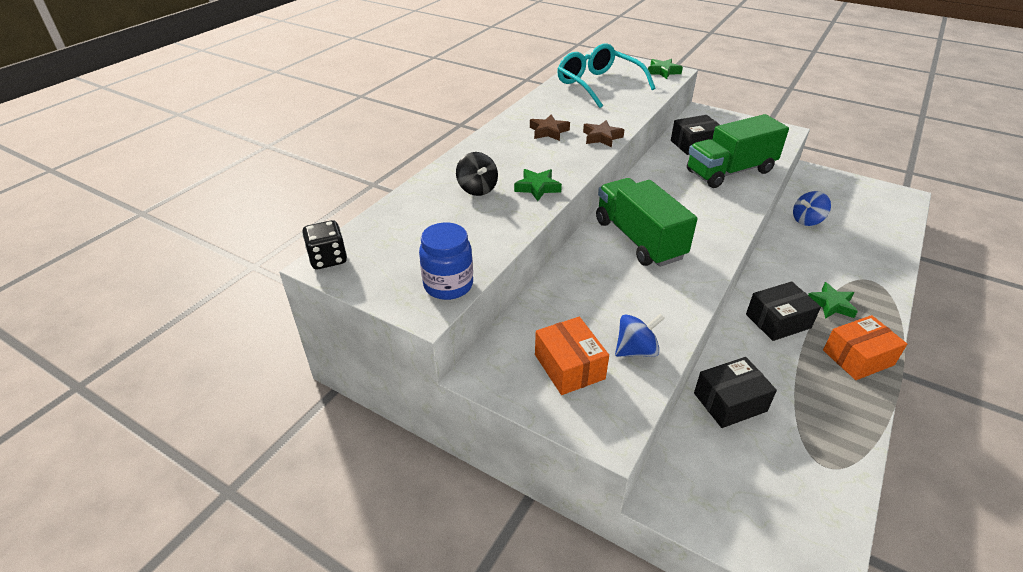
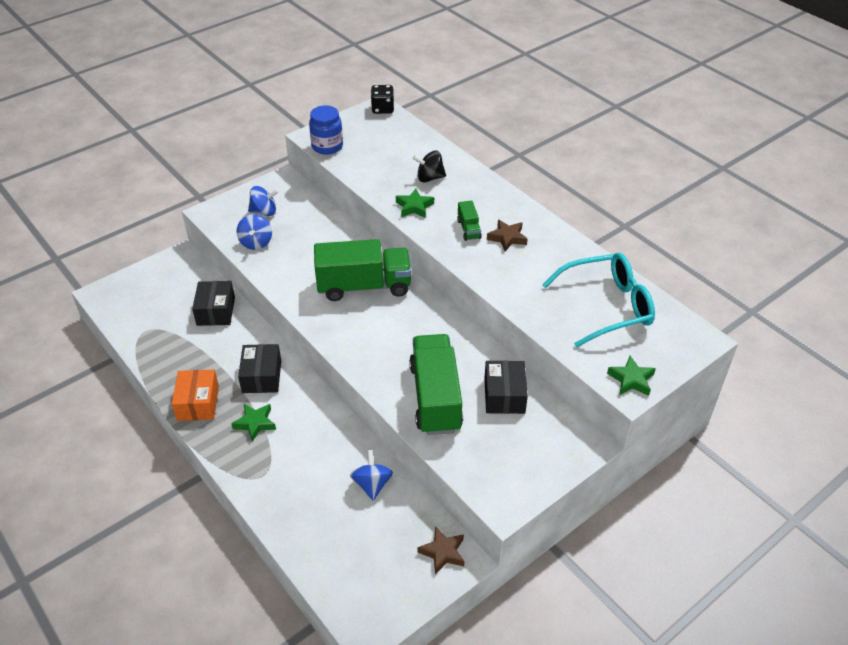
camera: 110 degrees right, 5 degrees up
(551, 151) = (469, 229): none -> green truck
(569, 366) = (264, 212): orange box -> blue spinning top
(602, 137) = (480, 268): brown star -> brown star (443, 552)

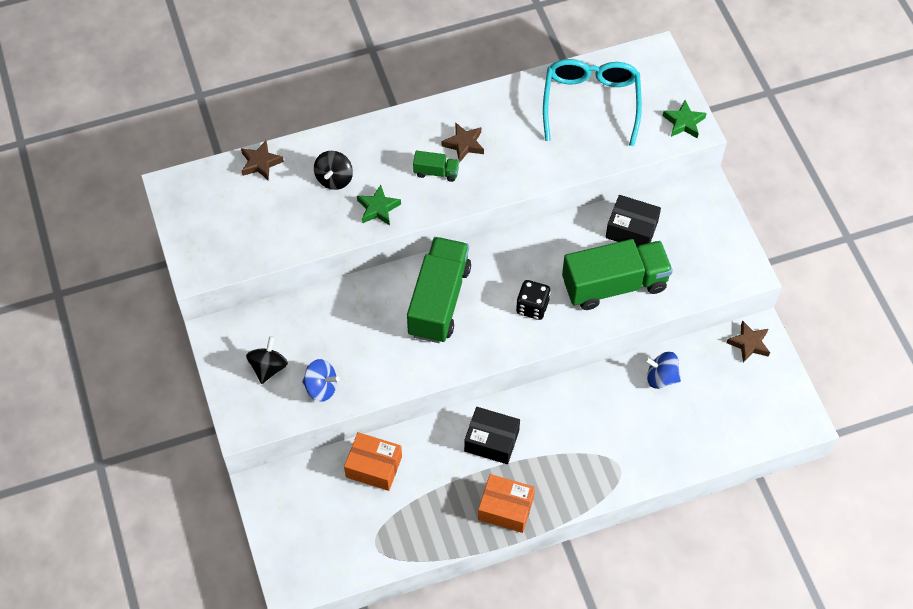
camera: 70 degrees left, 15 degrees up
(216, 311) = (374, 467): black box -> orange box
(255, 423) = (553, 460): green star -> none
(264, 212) = (268, 367): blue spinning top -> black spinning top
(327, 146) = (225, 261): blue jar -> none
(382, 109) = (176, 184): black dice -> black dice (532, 307)
(423, 140) = (260, 163): none -> brown star
(435, 397) = (614, 284): green truck -> green truck turned 150 degrees clockwise

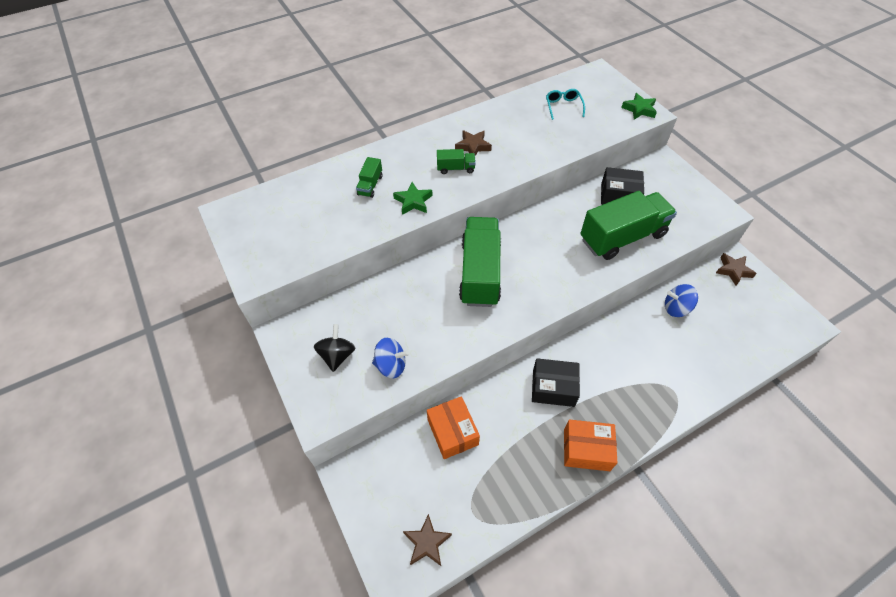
camera: 10 degrees left, 5 degrees down
(260, 163) = (304, 183): brown star -> brown star (427, 542)
(334, 179) = (370, 185): black spinning top -> green truck
(374, 467) = (452, 432): orange box -> orange box turned 60 degrees clockwise
(532, 307) = (561, 265): black dice -> none
(591, 103) = (563, 107): turquoise glasses -> turquoise glasses, size x0.47

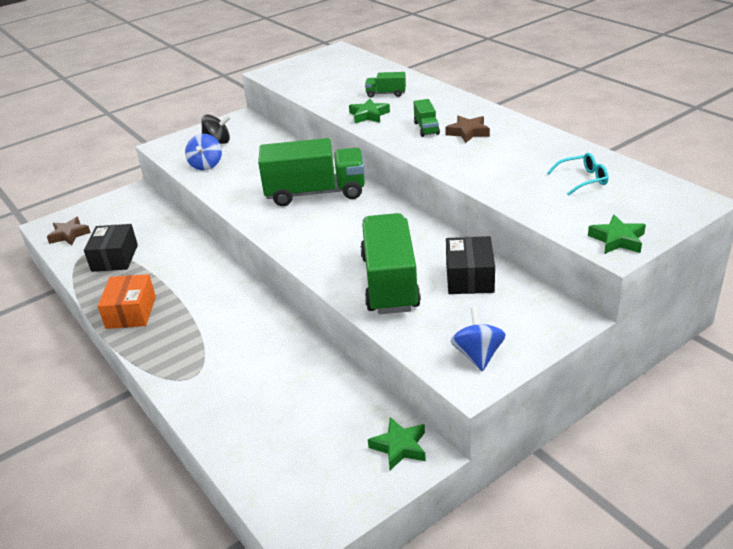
camera: 85 degrees right, 20 degrees down
(452, 432) = (162, 234): orange box -> none
(553, 388) = (203, 286): black box -> black box (115, 258)
(622, 237) = (389, 282): green truck -> green truck turned 150 degrees counterclockwise
(676, 308) = (317, 381): blue spinning top -> blue spinning top (478, 355)
(733, 270) = (399, 447): brown star -> green star

